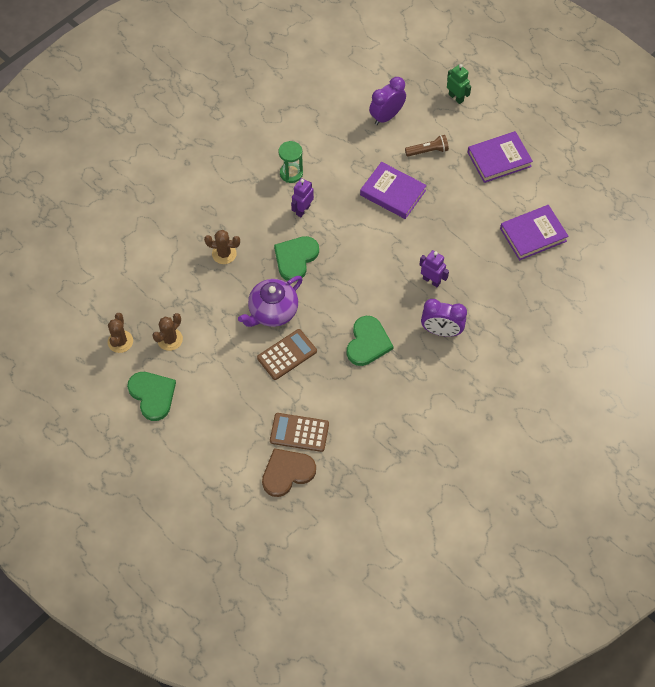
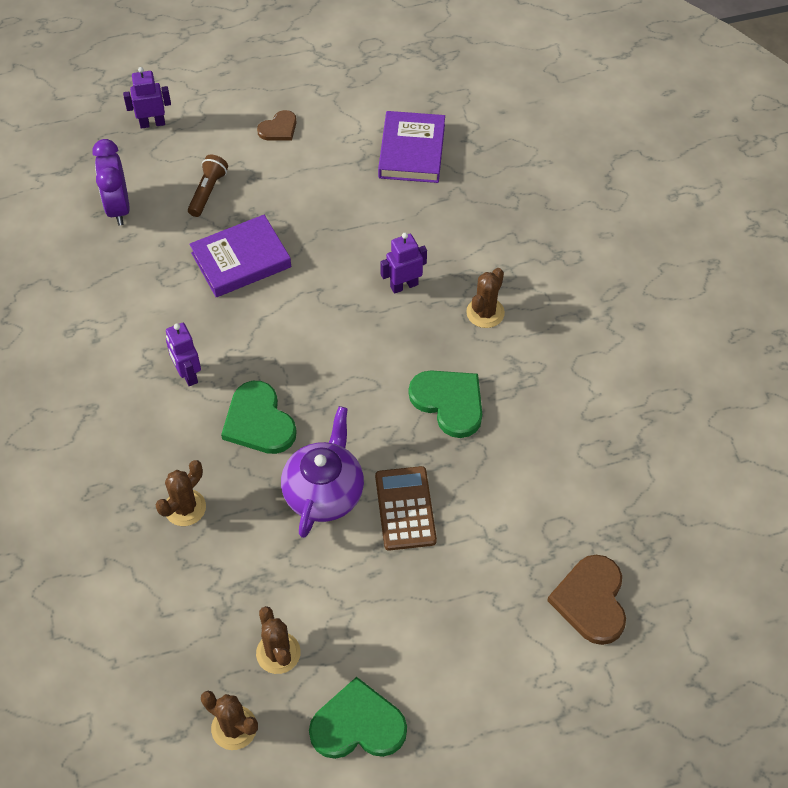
camera: 60 degrees left, 5 degrees down
(272, 312) = (324, 492): purple teapot -> purple teapot turned 150 degrees counterclockwise
(291, 173) = (118, 359): green hourglass -> none
(299, 432) = (537, 554): brown calculator -> none
(441, 331) = (485, 313): purple clock -> brown cactus
(456, 97) = (152, 123): green robot -> purple robot
(499, 159) = (279, 128): purple book -> brown heart

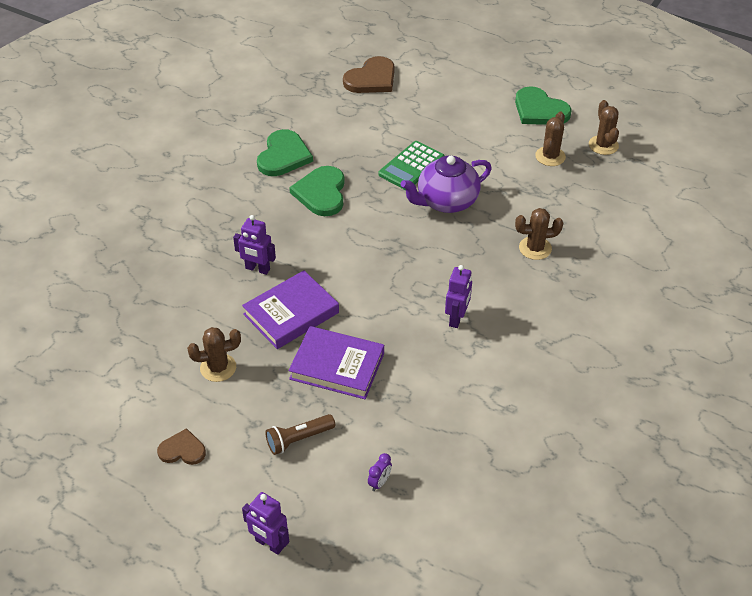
camera: 135 degrees left, 10 degrees down
(118, 208) = (379, 482): purple clock -> purple clock, size x0.45
(259, 421) = (442, 260): green heart -> green heart (283, 156)
(405, 508) = (411, 166): brown calculator -> green calculator
(411, 151) = (122, 350): purple book -> purple book (291, 313)
(485, 313) = (234, 219): brown cactus -> brown cactus (218, 368)

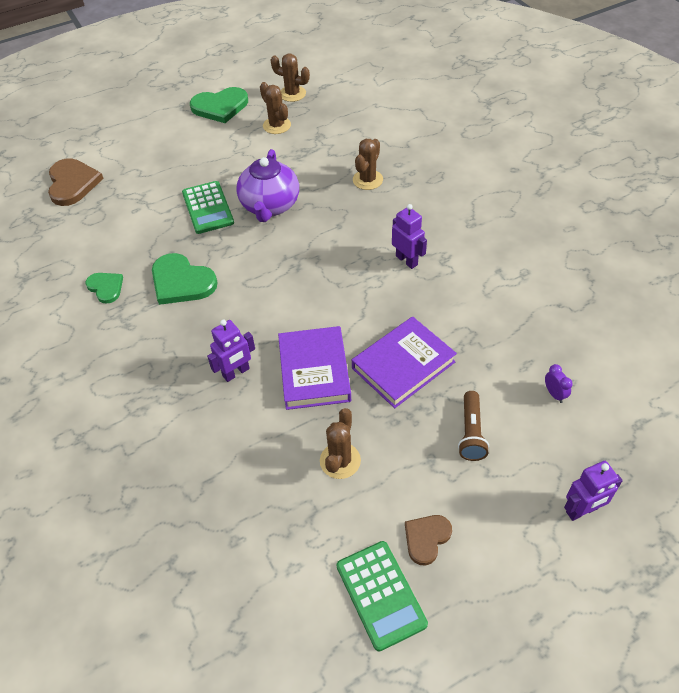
camera: 55 degrees left, 5 degrees up
(120, 442) = (380, 595): none -> green calculator
(283, 156) = (106, 287): green heart -> green heart, size x0.59

